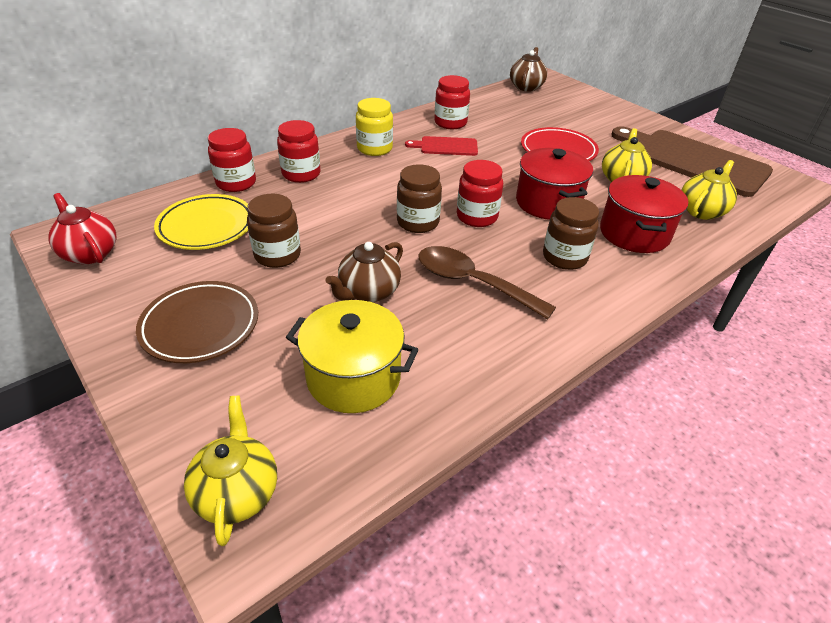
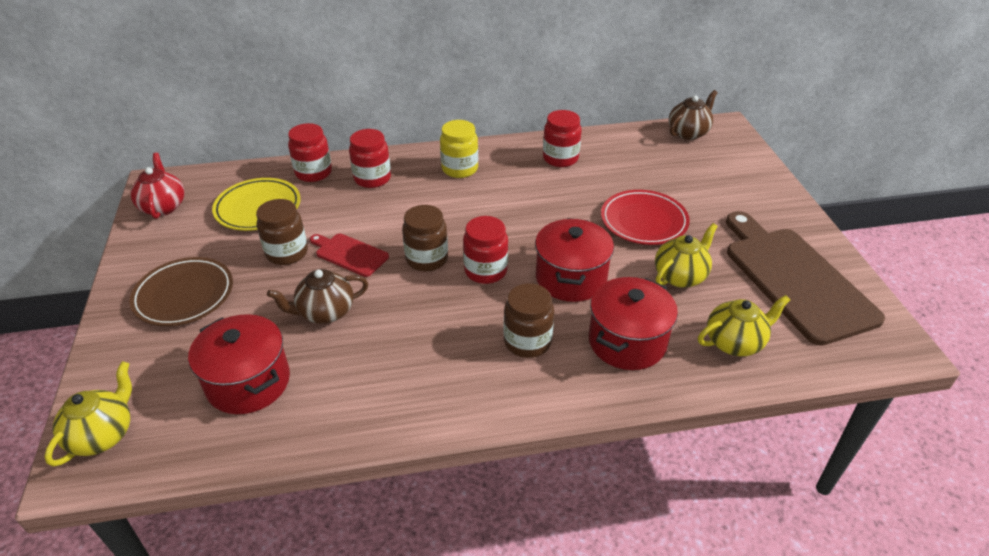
camera: 30 degrees right, 0 degrees up
(353, 377) = (248, 382): yellow pot -> red pot
(446, 146) = (530, 185): red cutting board -> red cutting board (349, 254)
(472, 283) = (417, 336): brown spoon -> none

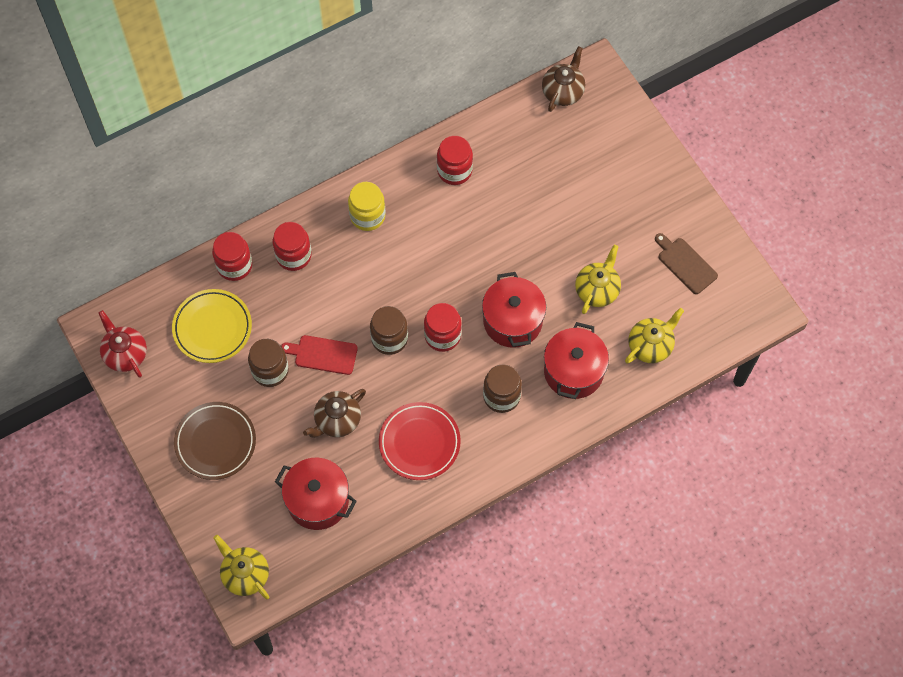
camera: 20 degrees left, 25 degrees up
(103, 435) = (245, 574): yellow teapot -> yellow teapot turned 45 degrees counterclockwise
(643, 221) = (552, 234): red plate -> red plate (419, 443)
(794, 279) = (685, 264): brown cutting board -> brown cutting board, size x0.47

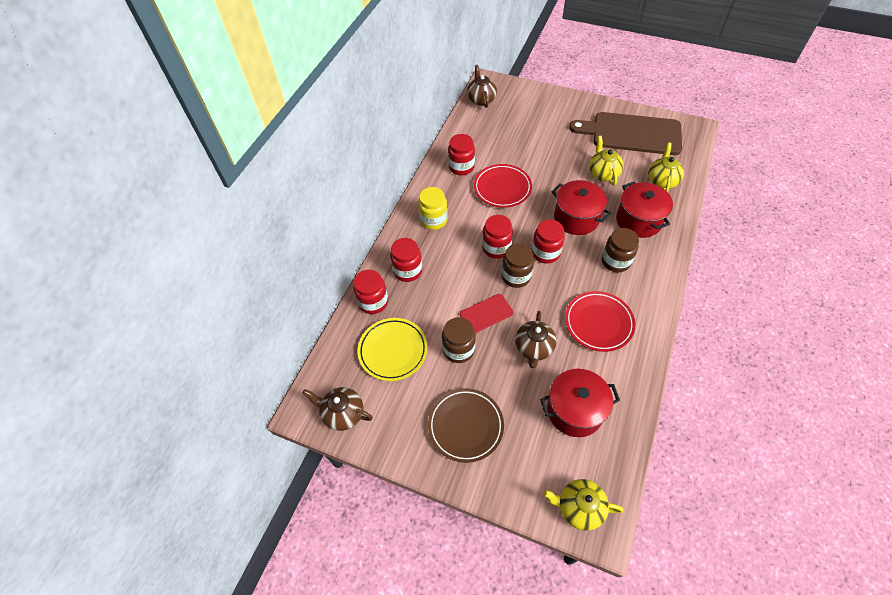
camera: 35 degrees left, 10 degrees down
(125, 354) = (343, 413): red teapot -> brown teapot
(400, 294) = (496, 248): none -> red jar
(472, 229) = (502, 188): none -> red plate
(685, 264) = (632, 134): brown cutting board -> brown cutting board, size x2.12

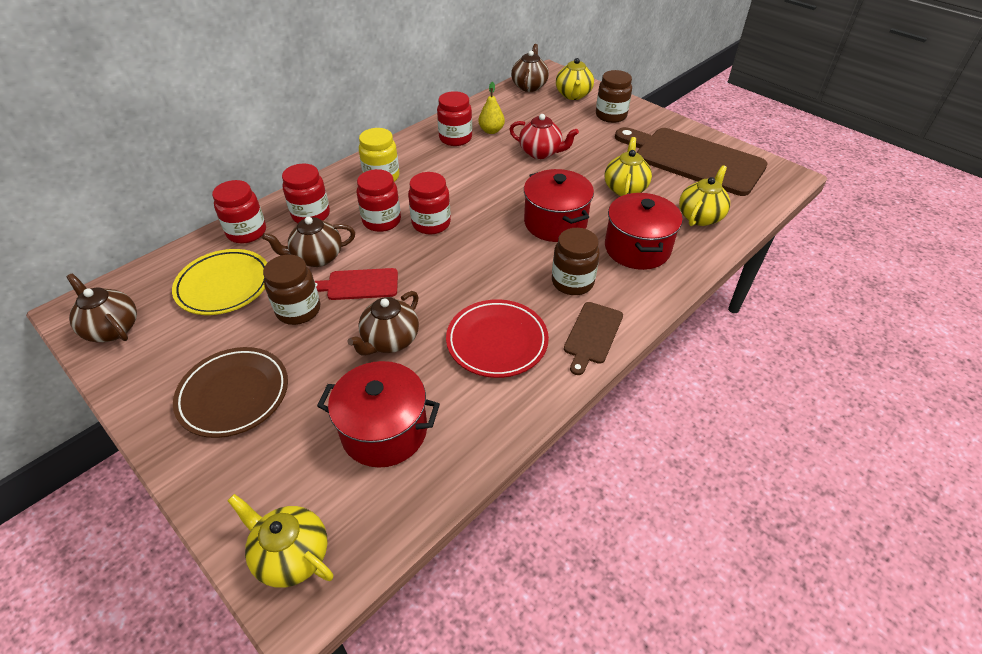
camera: 20 degrees right, 10 degrees down
(439, 304) = (317, 257): none -> brown teapot
(482, 151) = (491, 131): none -> yellow pear
(502, 188) = (487, 169): red plate -> none
(516, 276) = (431, 258): brown jar -> brown jar (611, 115)
(518, 99) = (573, 95): none -> yellow teapot
(529, 160) = (541, 153): none -> red teapot
(545, 253) = (487, 246): red jar -> red jar (382, 221)
(650, 296) = (592, 335): none -> brown cutting board

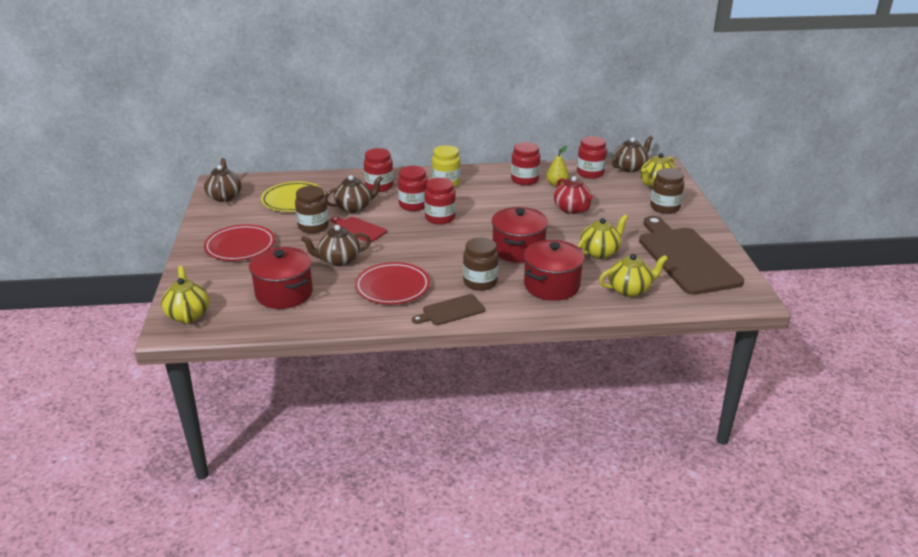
camera: 40 degrees right, 15 degrees down
(234, 395) = (240, 247): brown plate -> red plate
(247, 232) = (335, 181): red jar -> red jar (590, 173)
(317, 257) = (354, 208): brown teapot -> brown teapot turned 135 degrees clockwise

